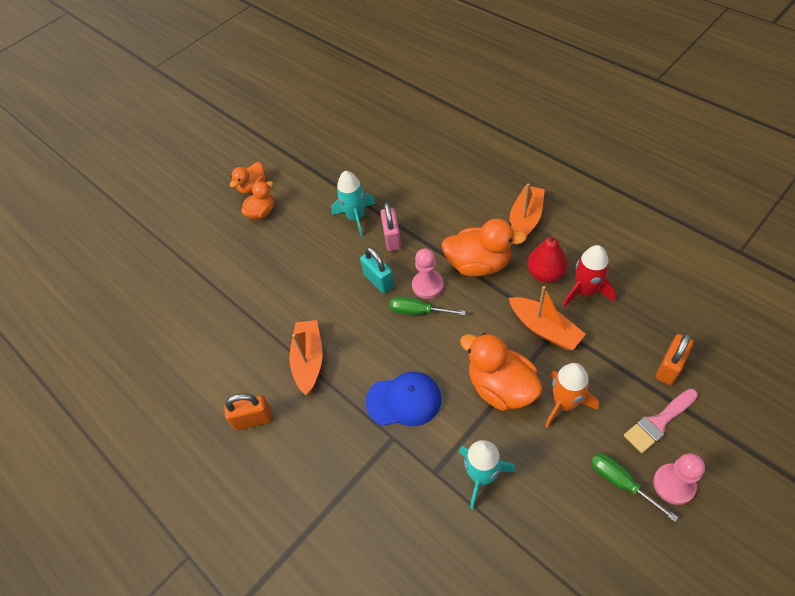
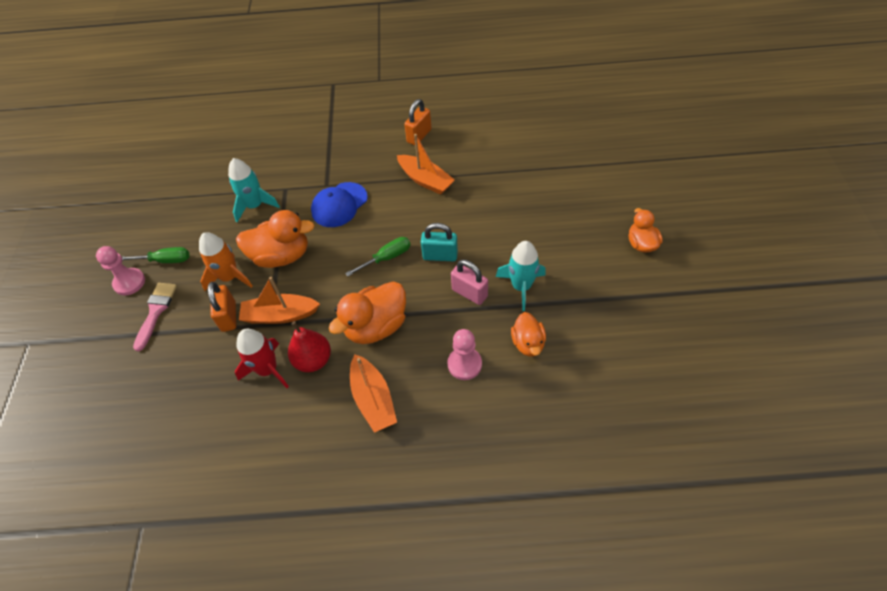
camera: 130 degrees right, 0 degrees up
(262, 212) = (600, 232): orange duck -> orange duck (528, 343)
(427, 285) = (399, 280): pink pawn -> pink pawn (464, 364)
(669, 367) = (164, 356): orange padlock -> orange padlock (229, 316)

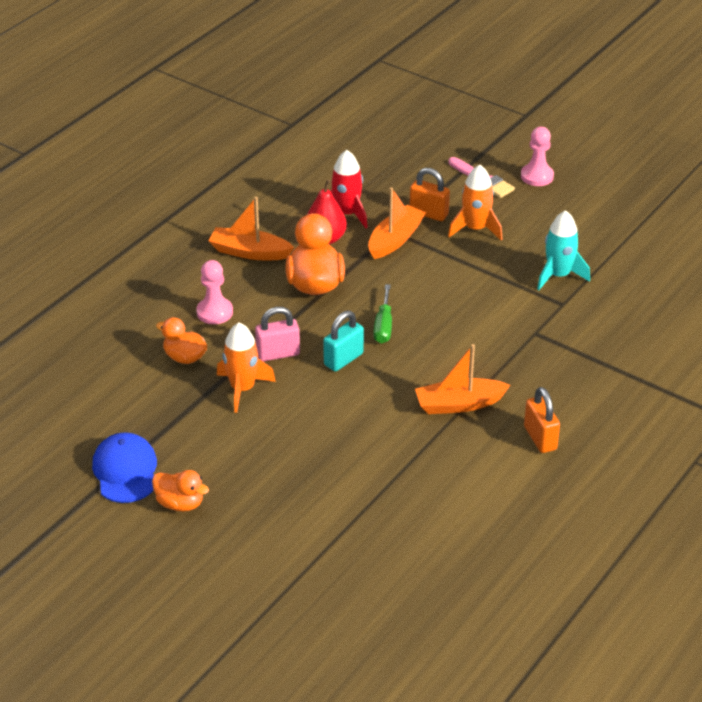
camera: 125 degrees right, 15 degrees down
(165, 260) = (542, 201): green screwdriver -> none
(281, 256) = (466, 266): orange duck -> none
(339, 205) = (493, 328): blue cap -> blue cap (125, 471)
(521, 286) = (243, 389): turquoise rocket -> orange rocket

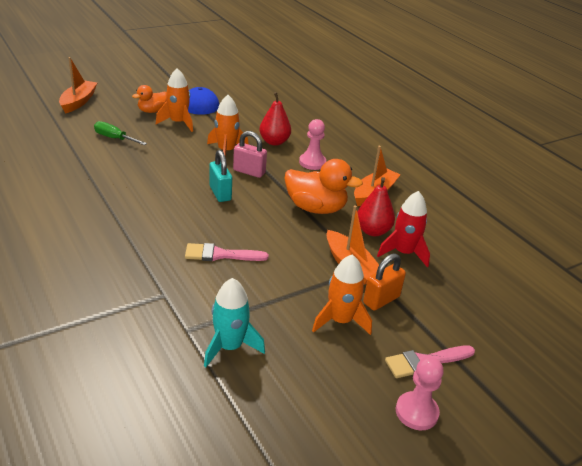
camera: 110 degrees right, 5 degrees down
(184, 357) = (274, 142): orange duck -> red pear
(197, 462) = (178, 123): none -> orange rocket
(278, 354) = (249, 172): pink padlock -> pink padlock turned 75 degrees counterclockwise
(383, 326) = (242, 221): green screwdriver -> green screwdriver (114, 138)
(450, 321) = (220, 255): none -> pink brush
(459, 404) = (124, 223): orange boat -> orange boat (78, 102)
(540, 438) = (48, 245): orange padlock -> none

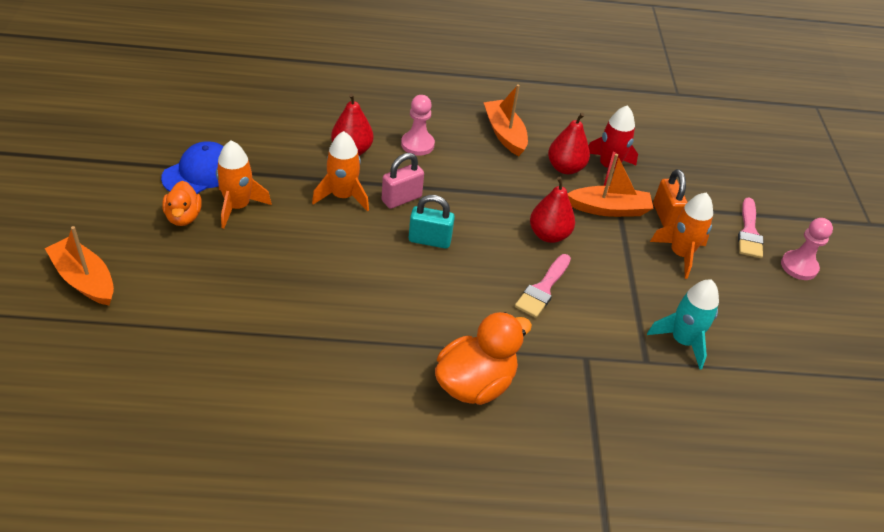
camera: 60 degrees left, 10 degrees up
(114, 138) = (230, 280): green screwdriver -> none
(283, 242) = (548, 235): none -> red pear
(316, 208) = (504, 185): orange duck -> orange duck (475, 384)

